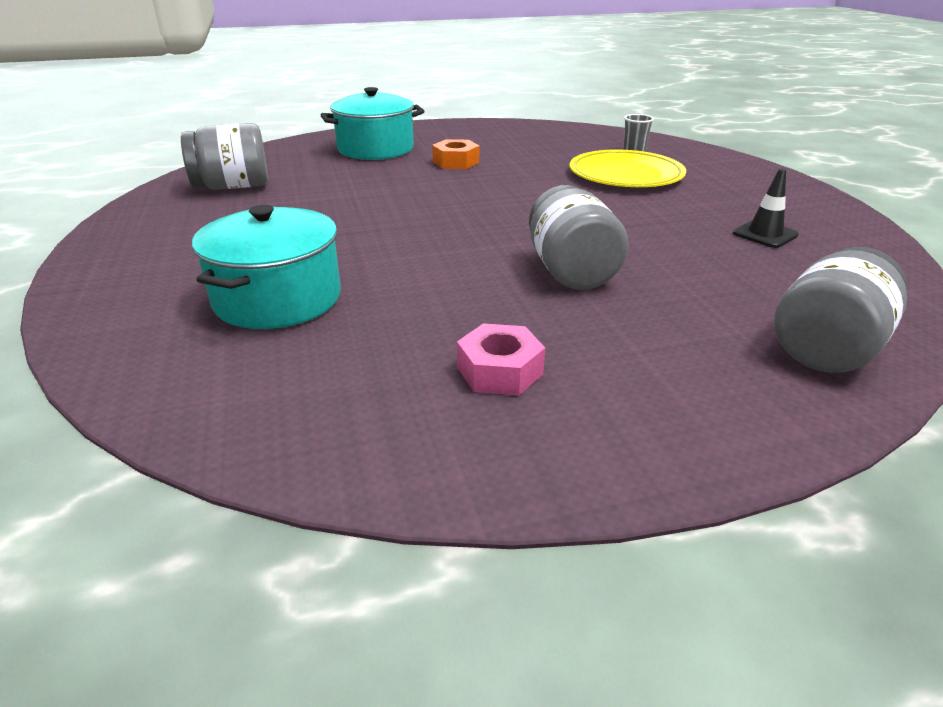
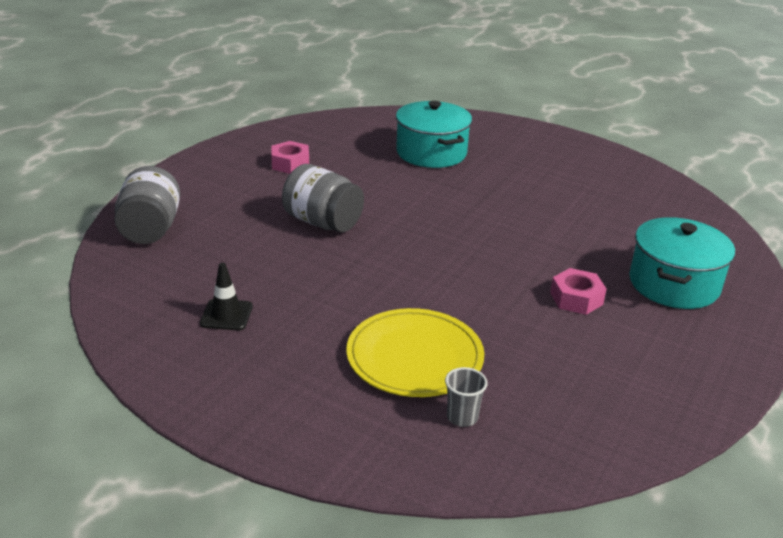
camera: 135 degrees right, 0 degrees up
(232, 186) = (635, 196): grey jar -> none
(456, 162) = (576, 298): orange nut -> pink nut

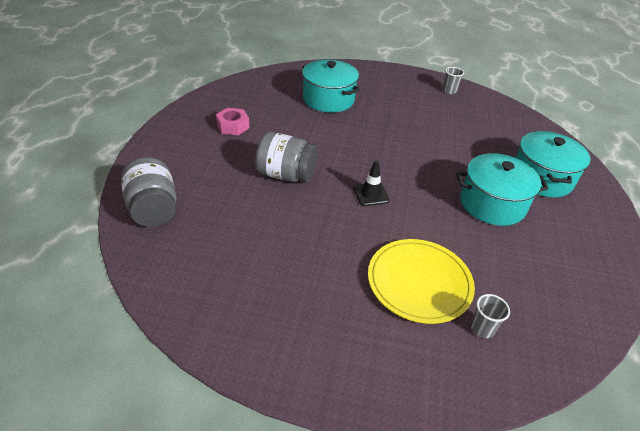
camera: 20 degrees left, 10 degrees up
(226, 315) = (260, 279): black traffic cone -> black traffic cone (371, 194)
(576, 298) = (492, 204): pink nut -> turquoise pot
(612, 166) = (449, 91): none -> grey cup

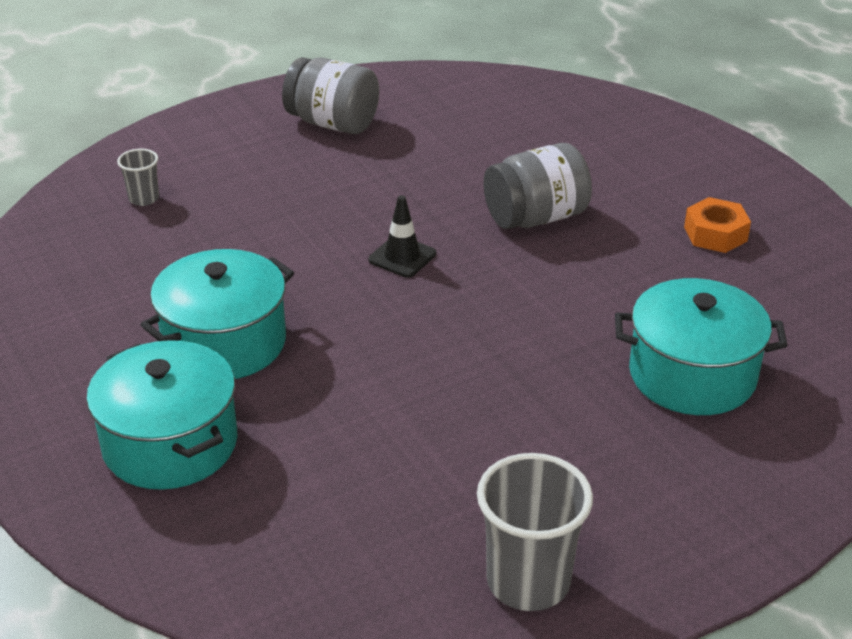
camera: 140 degrees right, 5 degrees down
(153, 209) = (594, 113): grey jar -> grey jar (333, 123)
(233, 126) = (715, 234): pink nut -> orange nut
(419, 282) = (242, 201): yellow plate -> none
(449, 91) = (528, 582): grey cup -> grey cup, size x1.95

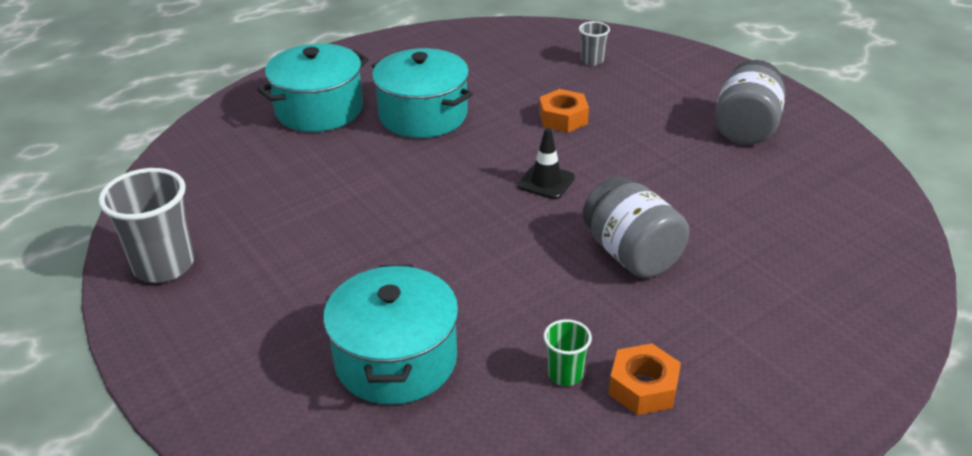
camera: 85 degrees right, 0 degrees up
(273, 233) = (563, 118): none -> orange nut
(703, 273) = (565, 374): none -> green cup

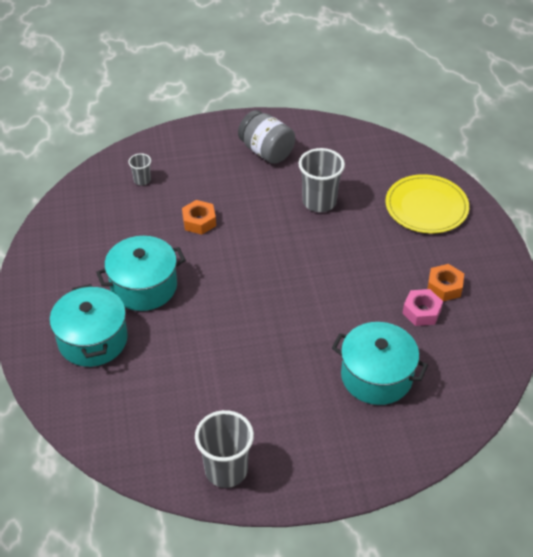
camera: 65 degrees left, 10 degrees up
(546, 182) = (260, 256): black traffic cone -> none
(565, 374) = (421, 311): green cup -> pink nut
(631, 254) = (347, 248): grey jar -> none
(699, 201) = (319, 202): none -> grey cup
(808, 313) = (426, 207): none -> yellow plate

